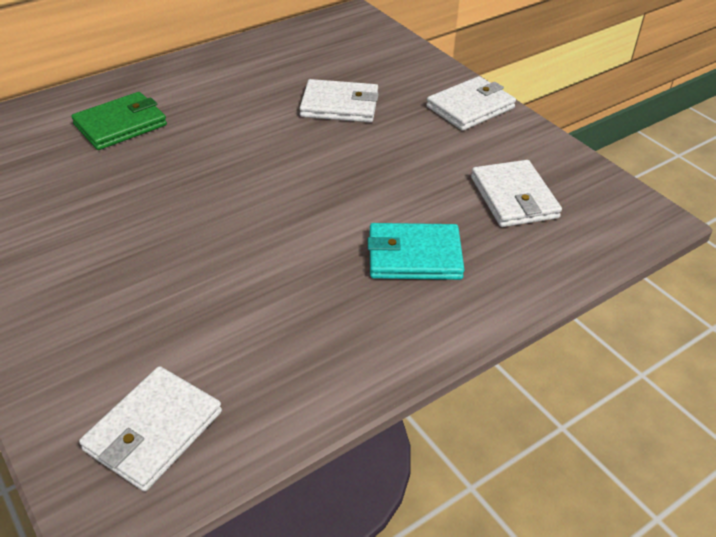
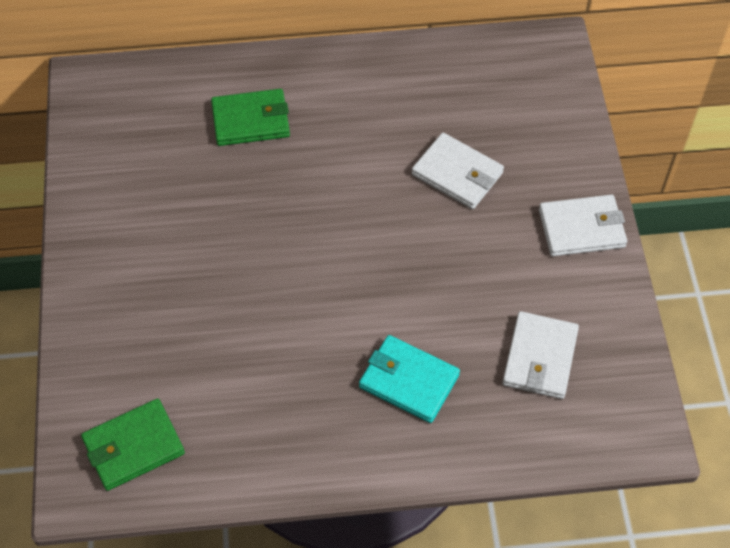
camera: 30 degrees right, 15 degrees up
(153, 431) = (133, 446): white wallet -> green wallet

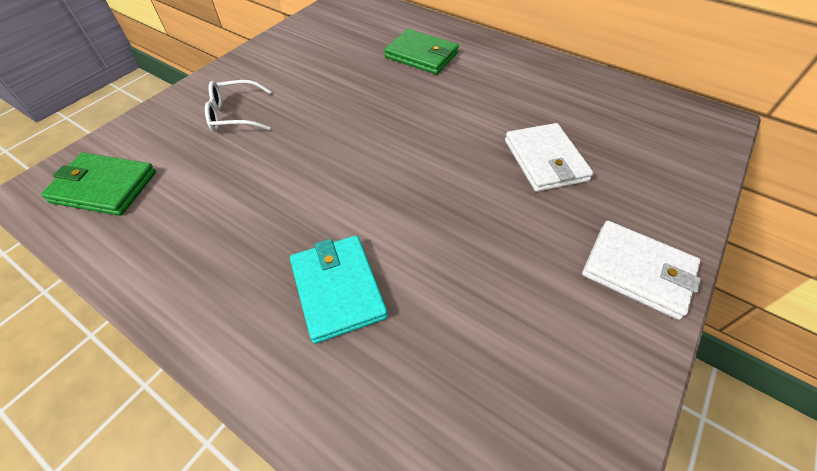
camera: 40 degrees right, 5 degrees down
(153, 307) = (234, 115): none -> white glasses
(539, 358) = (484, 365): white wallet -> none

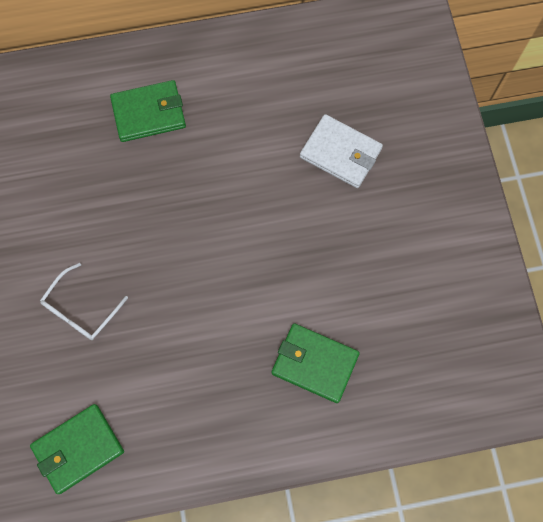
camera: 45 degrees left, 20 degrees up
(338, 289) = (314, 363): turquoise wallet -> green wallet
(637, 271) = (455, 199): white wallet -> none

